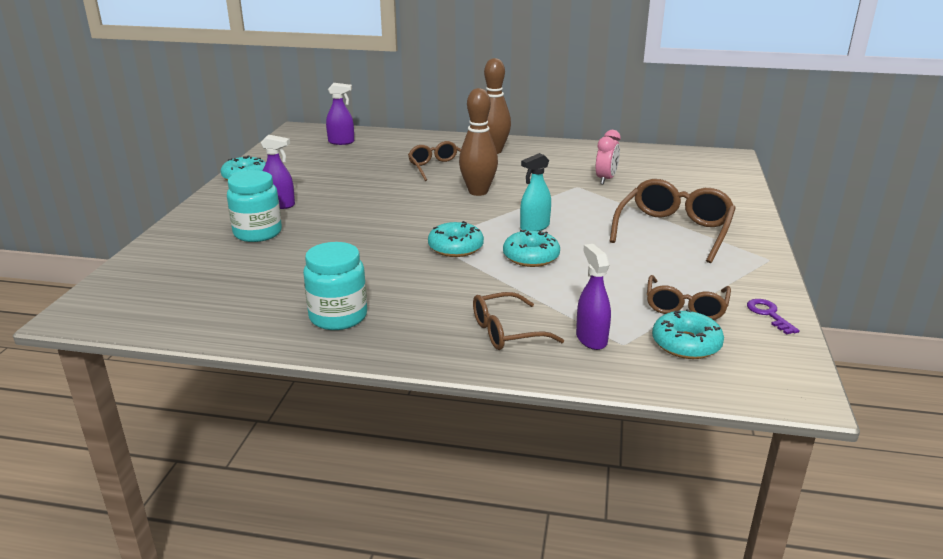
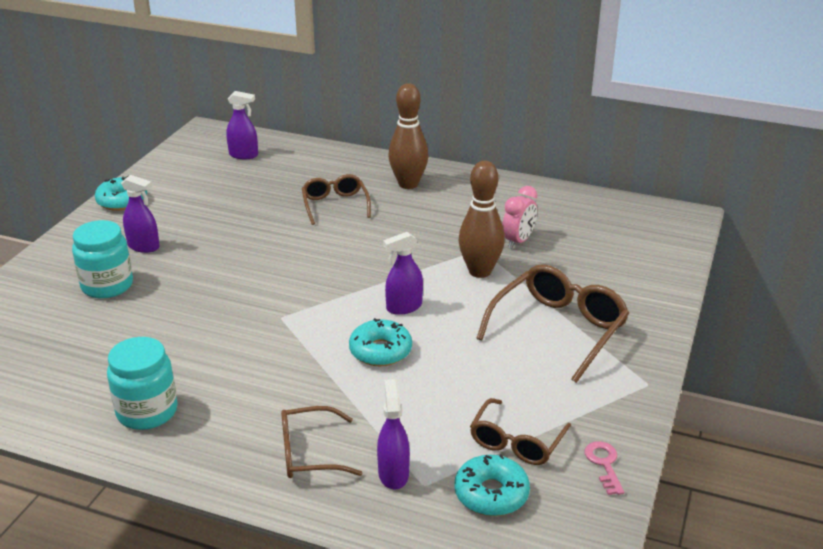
camera: 10 degrees right, 5 degrees up
(455, 247) = (305, 328): turquoise donut -> none
(478, 192) = (364, 247): brown bowling pin -> brown bowling pin (480, 271)
(534, 227) = (404, 307): turquoise spray bottle -> purple spray bottle
(769, 314) = (604, 464): purple key -> pink key

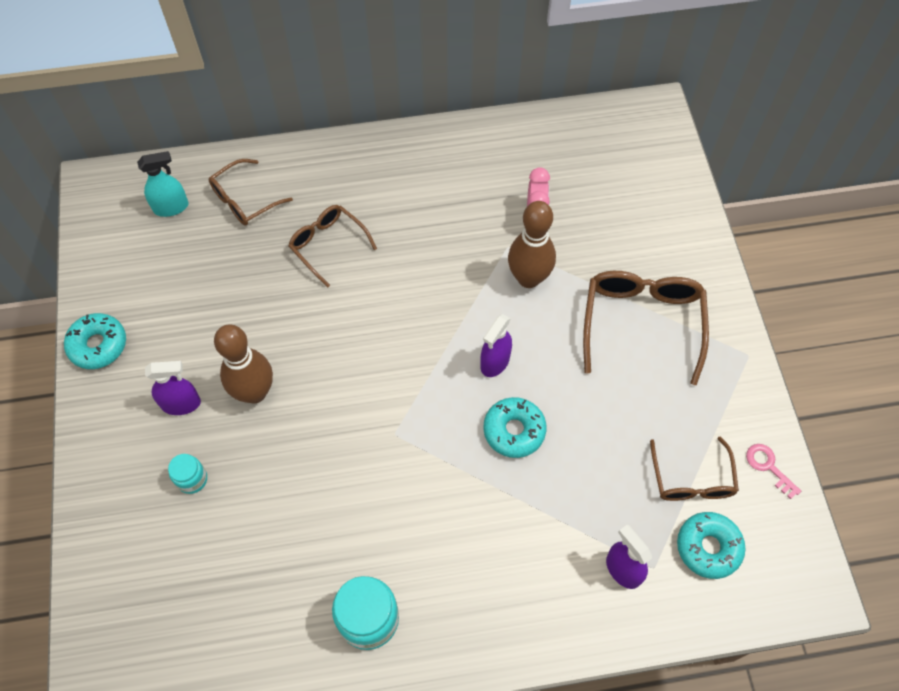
camera: 30 degrees left, 30 degrees up
(107, 285) = (192, 479): turquoise jar -> turquoise jar, size x0.55
(244, 155) = (171, 207): purple spray bottle -> turquoise spray bottle
(309, 453) = (541, 586): brown glasses -> brown glasses (244, 200)
(408, 184) = (377, 178): brown bowling pin -> brown bowling pin (254, 392)

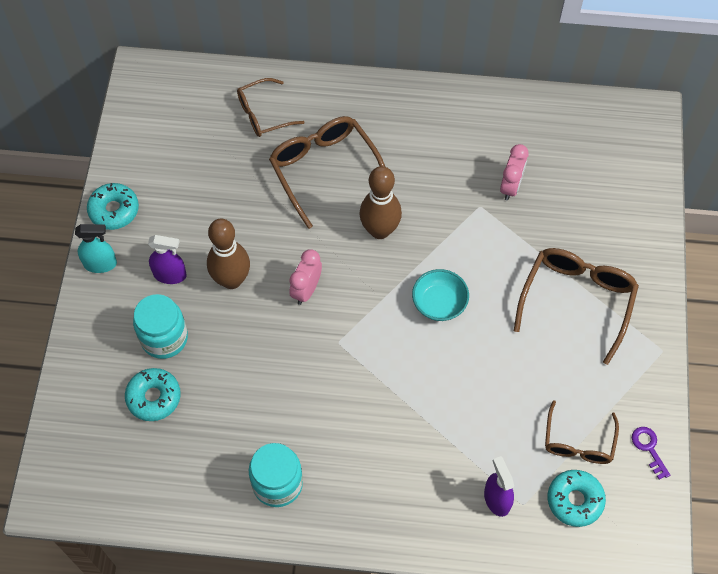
camera: 15 degrees right, 0 degrees up
(171, 207) = (200, 106): turquoise spray bottle -> turquoise spray bottle (100, 264)
(192, 479) = (164, 338): turquoise jar -> turquoise jar, size x1.81
(328, 245) = (324, 169): brown glasses -> brown glasses, size x1.60
(343, 383) = (306, 290): none -> pink clock
(495, 362) = (439, 303): purple spray bottle -> turquoise bowl
(514, 431) = (439, 364): turquoise donut -> turquoise donut (154, 397)
(528, 278) = (489, 238): brown bowling pin -> brown bowling pin (380, 230)
(768, 467) = (649, 448): pink key -> purple key

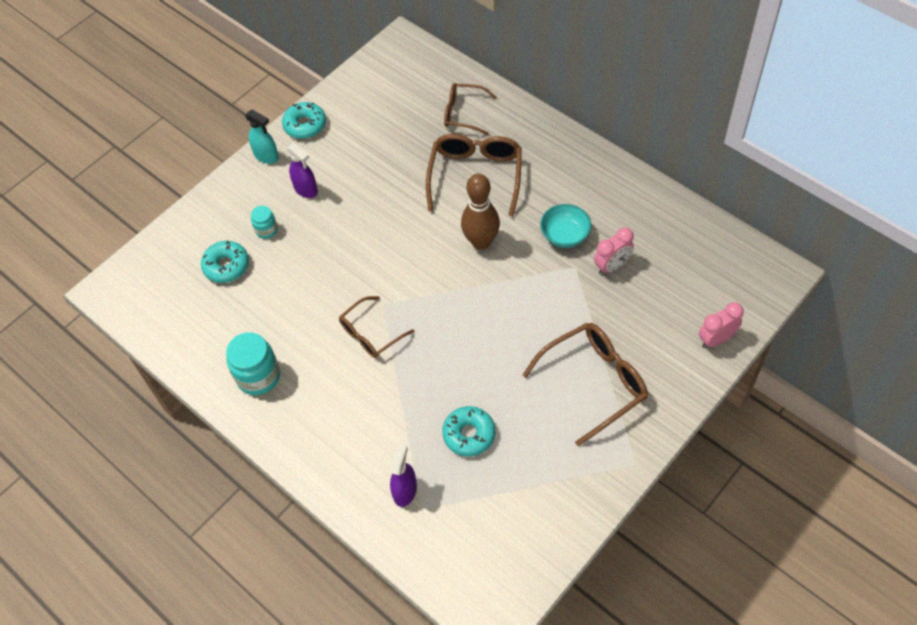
camera: 40 degrees right, 5 degrees down
(164, 338) = (266, 230): turquoise jar -> turquoise jar, size x0.55
(231, 280) = (345, 217): brown bowling pin -> none
(306, 290) = (391, 254): pink clock -> pink clock (716, 339)
(439, 303) = (482, 320): turquoise bowl -> turquoise bowl (565, 235)
(574, 500) = (464, 532): turquoise donut -> turquoise donut (469, 434)
(578, 442) = (504, 490): brown glasses -> brown glasses (370, 334)
(649, 448) = (558, 532): purple key -> none

